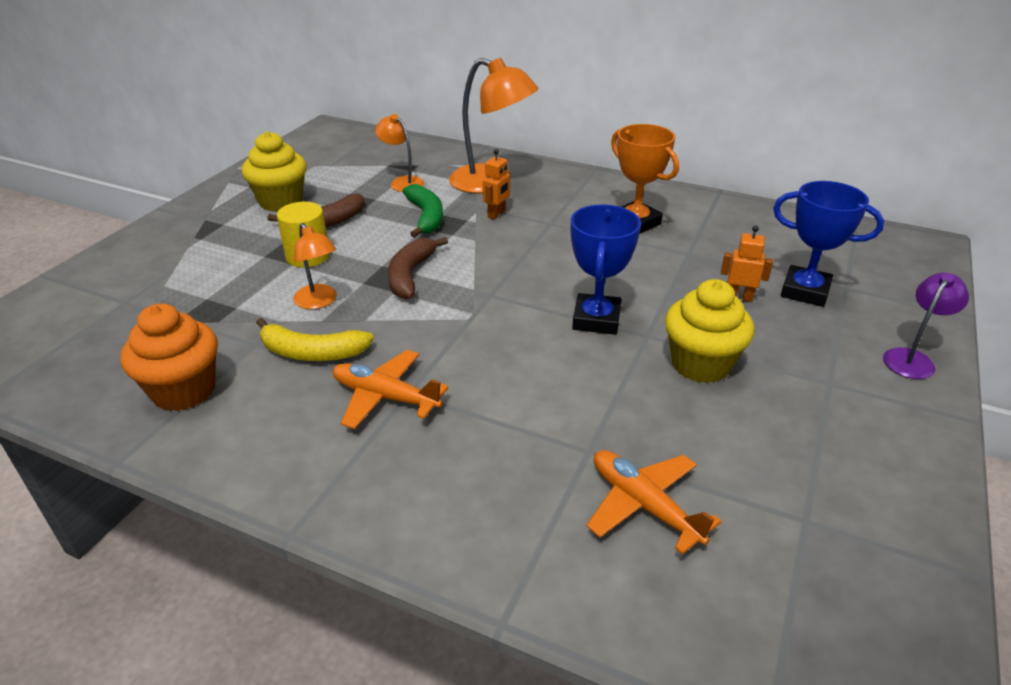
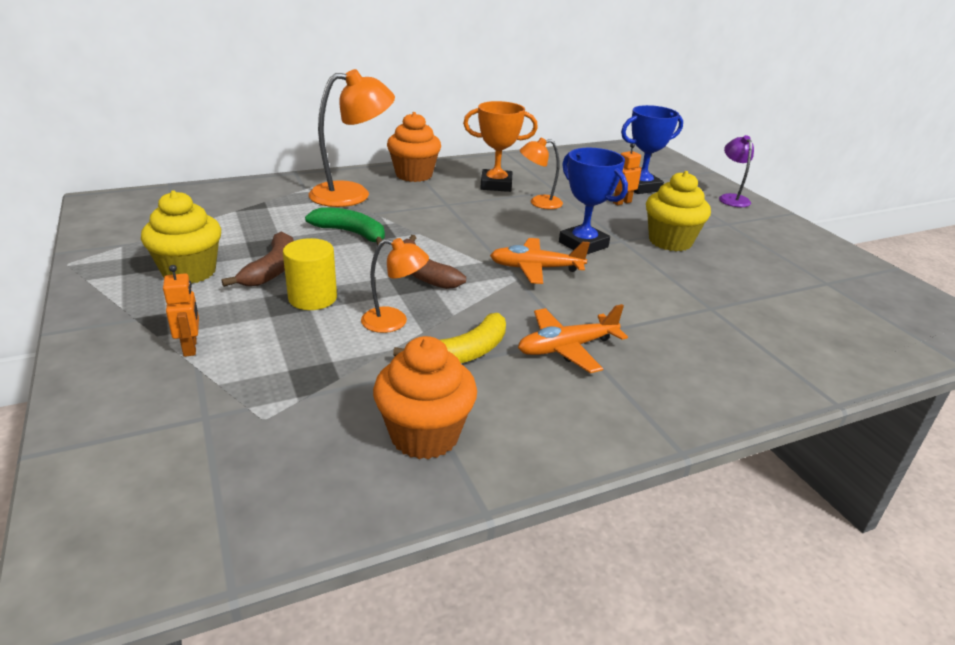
camera: 50 degrees left, 5 degrees down
(402, 182) = (277, 217): orange lamp -> orange lamp (539, 202)
(497, 214) = (400, 212): orange robot -> orange robot (190, 347)
(577, 184) = (414, 175): none -> orange cupcake
(644, 505) = (776, 316): orange plane -> orange plane (536, 268)

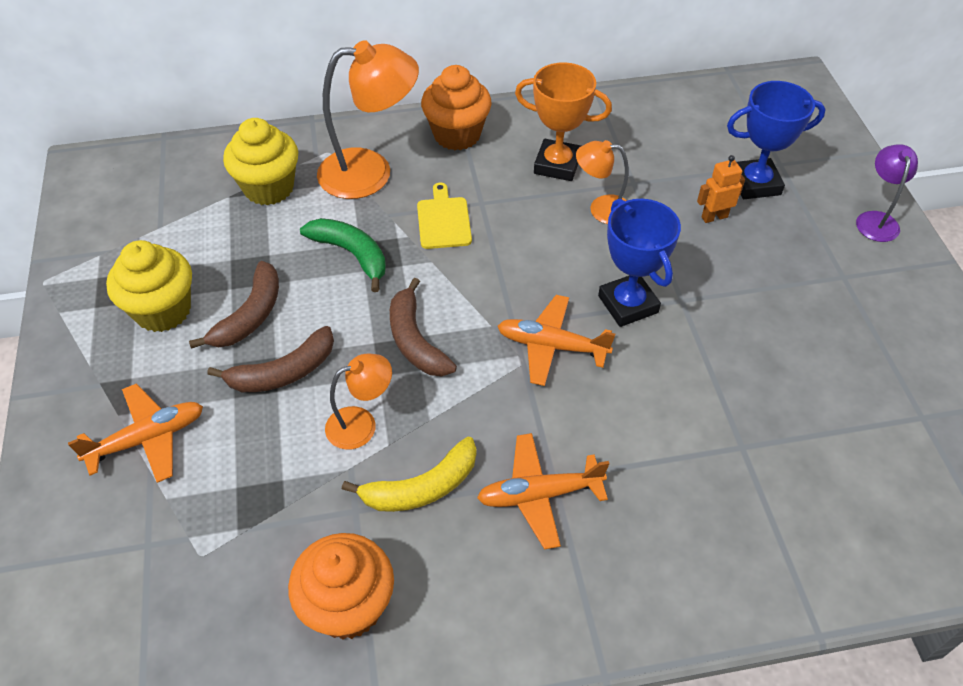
camera: 15 degrees right, 20 degrees up
(190, 347) = (147, 439): orange robot -> orange plane
(312, 298) = (283, 372): yellow cylinder -> brown banana
(394, 321) = (361, 424): orange lamp -> orange lamp turned 45 degrees counterclockwise
(420, 213) = (443, 220): none -> yellow cutting board
(670, 241) = (745, 309): yellow cupcake -> yellow cupcake (269, 188)

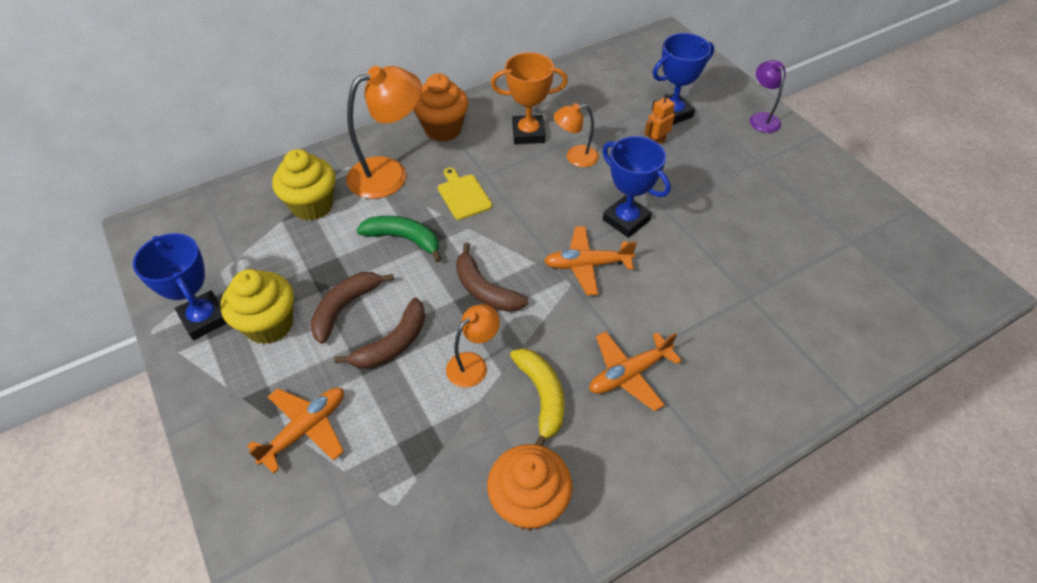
camera: 20 degrees left, 0 degrees up
(101, 284) = (204, 318): none -> blue trophy
(250, 315) = (345, 308): brown banana -> brown banana turned 150 degrees counterclockwise
(422, 487) = (542, 396): yellow banana -> yellow banana turned 60 degrees counterclockwise

